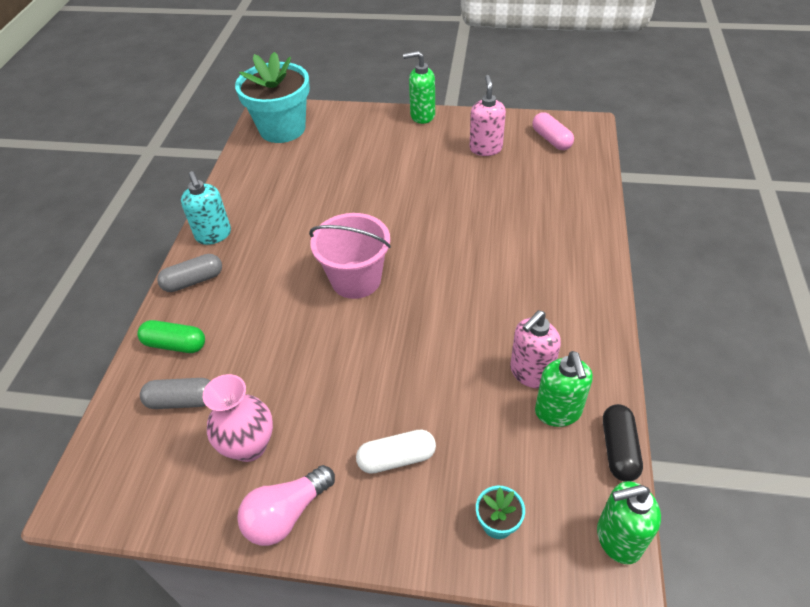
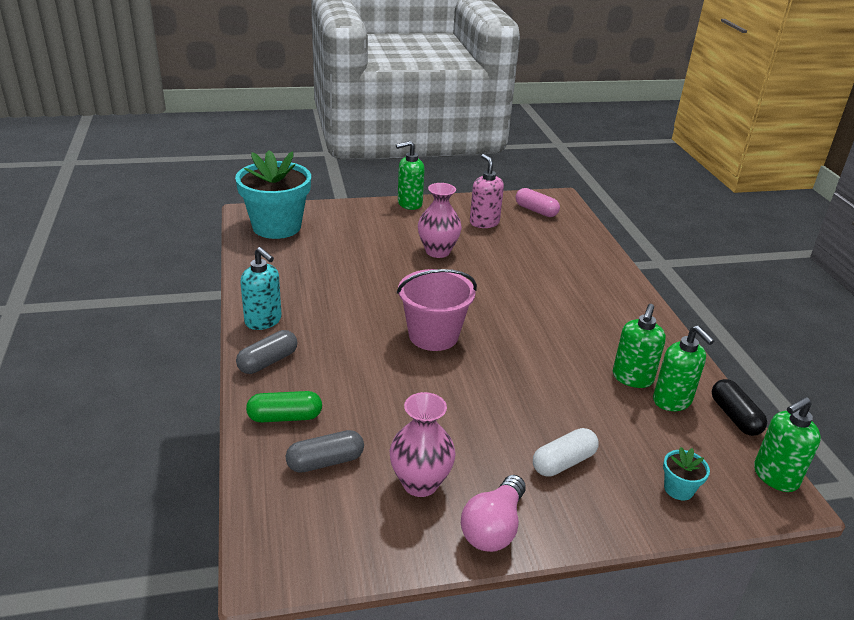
camera: 25 degrees left, 15 degrees down
(417, 178) = (437, 251): none -> pink vase
(530, 373) = (632, 378): pink soap dispenser -> green soap dispenser

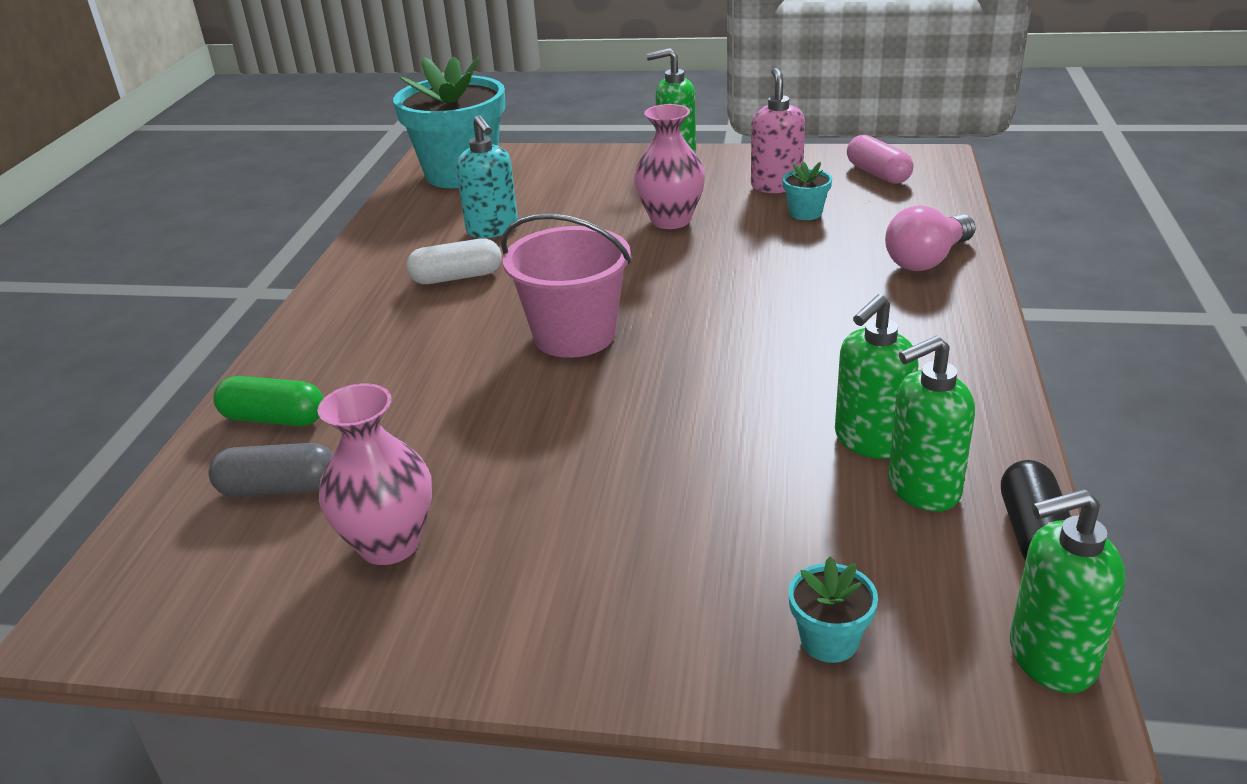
camera: 25 degrees right, 0 degrees up
(263, 321) = (347, 290): turquoise soap dispenser -> turquoise soap dispenser (493, 230)
(268, 362) = (311, 343): grey capsule -> none
(493, 528) = (450, 635): pink light bulb -> pink light bulb (927, 260)
(512, 240) = (805, 213): none -> turquoise flower pot
(563, 462) = (645, 555): white capsule -> white capsule (457, 277)
(672, 401) = (922, 489): green soap dispenser -> green soap dispenser turned 75 degrees clockwise

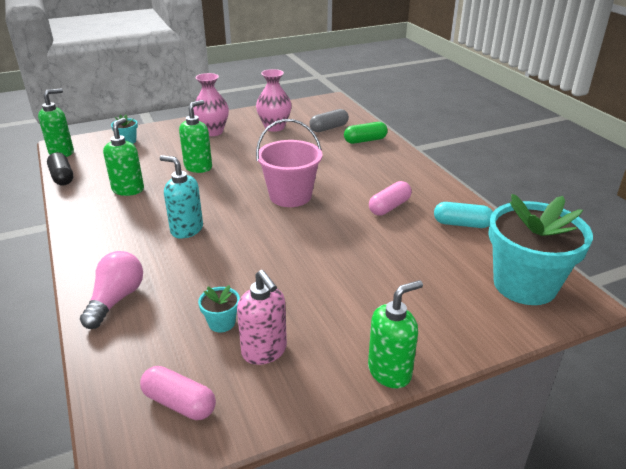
camera: 145 degrees right, 0 degrees up
(409, 234) = (462, 224): none -> turquoise capsule
(457, 277) = (389, 207): white capsule -> pink capsule
(493, 230) = (419, 242): turquoise soap dispenser -> turquoise soap dispenser (186, 229)
(671, 220) = (315, 284): pink vase -> pink vase (213, 132)
(922, 489) = (104, 180): green soap dispenser -> green soap dispenser (198, 167)

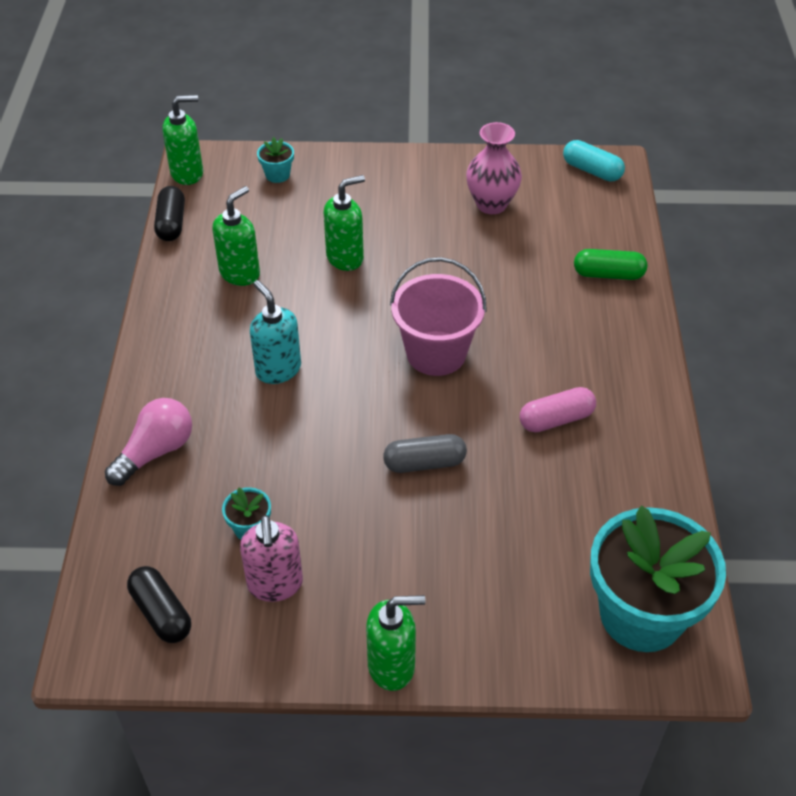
camera: 25 degrees right, 15 degrees up
(179, 403) = (161, 613): pink capsule -> black capsule
(213, 132) = (399, 188): pink vase -> none
(329, 128) = (570, 230): grey capsule -> grey capsule (424, 463)
(462, 224) = (634, 485): turquoise capsule -> turquoise capsule (592, 171)

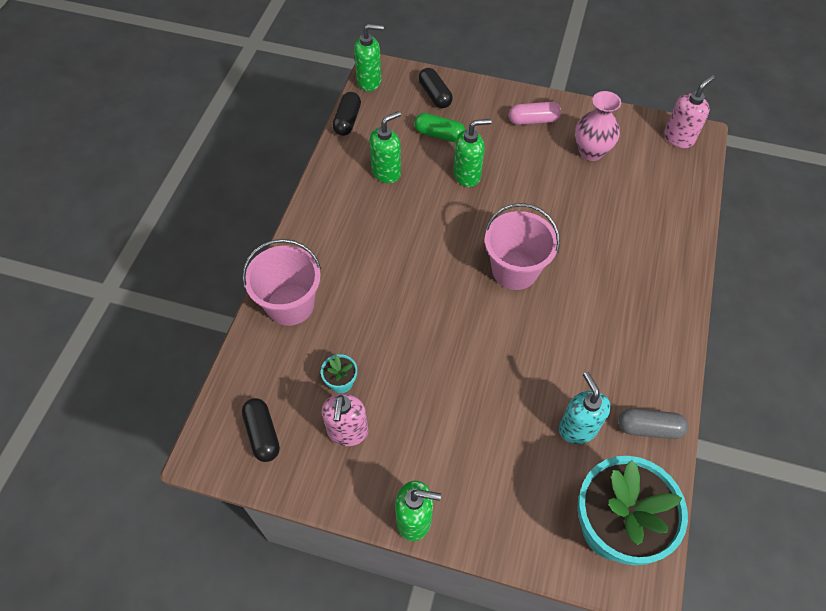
camera: 15 degrees right, 10 degrees up
(155, 452) = (290, 305): pink light bulb -> pink bucket
(277, 175) = (435, 95): turquoise flower pot -> black capsule
(278, 369) = (394, 257): turquoise soap dispenser -> turquoise soap dispenser (577, 428)
(424, 463) = (482, 360): grey capsule -> grey capsule (649, 428)
(556, 419) = (592, 347): pink capsule -> pink capsule (533, 120)
(592, 171) = (679, 138): turquoise capsule -> pink soap dispenser
(608, 274) = (667, 231): green capsule -> green capsule (439, 134)

